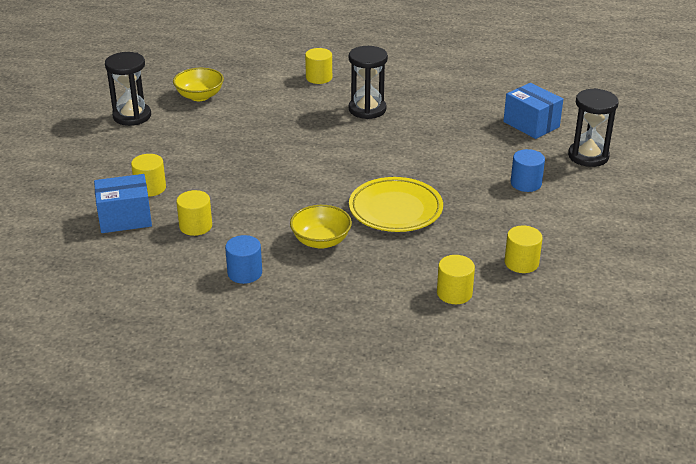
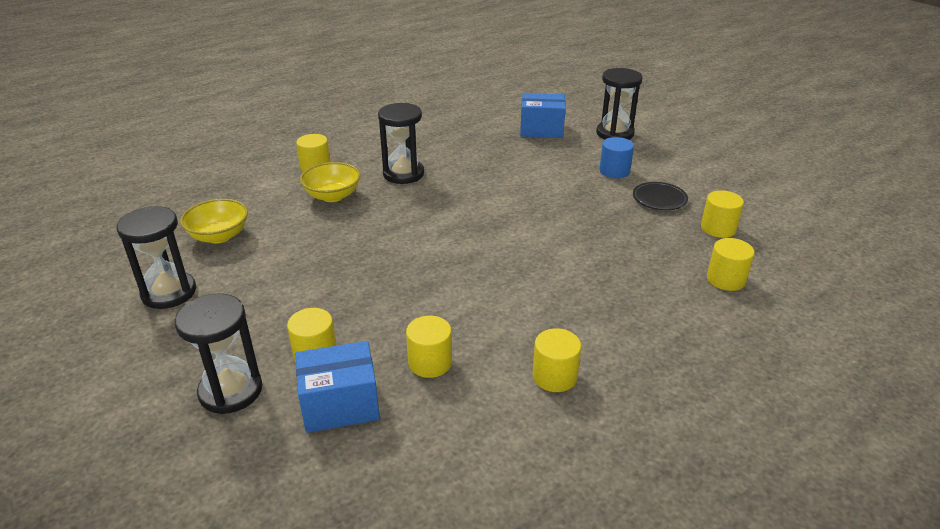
camera: 45 degrees left, 0 degrees up
(90, 182) = (231, 391): none -> black hourglass
(125, 218) = (340, 404): blue box -> blue box turned 45 degrees clockwise
(245, 273) = (554, 376): blue cylinder -> yellow cylinder
(321, 241) = (562, 302): yellow bowl -> yellow bowl (332, 196)
(395, 209) = (568, 240): yellow plate -> none
(519, 220) = (659, 199): none -> black plate

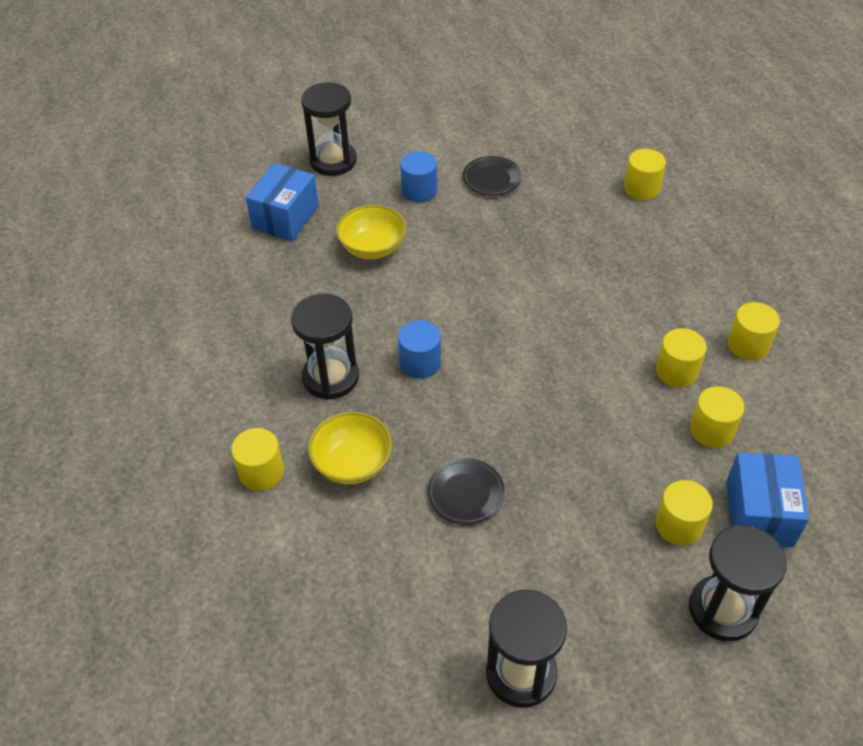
camera: 70 degrees left, 15 degrees up
(219, 236) = (402, 607): yellow bowl -> yellow bowl (372, 247)
(319, 244) = (466, 494): none -> black plate
(434, 204) = (420, 363): none -> blue cylinder
(718, 228) = (560, 161): yellow cylinder -> yellow cylinder (676, 371)

